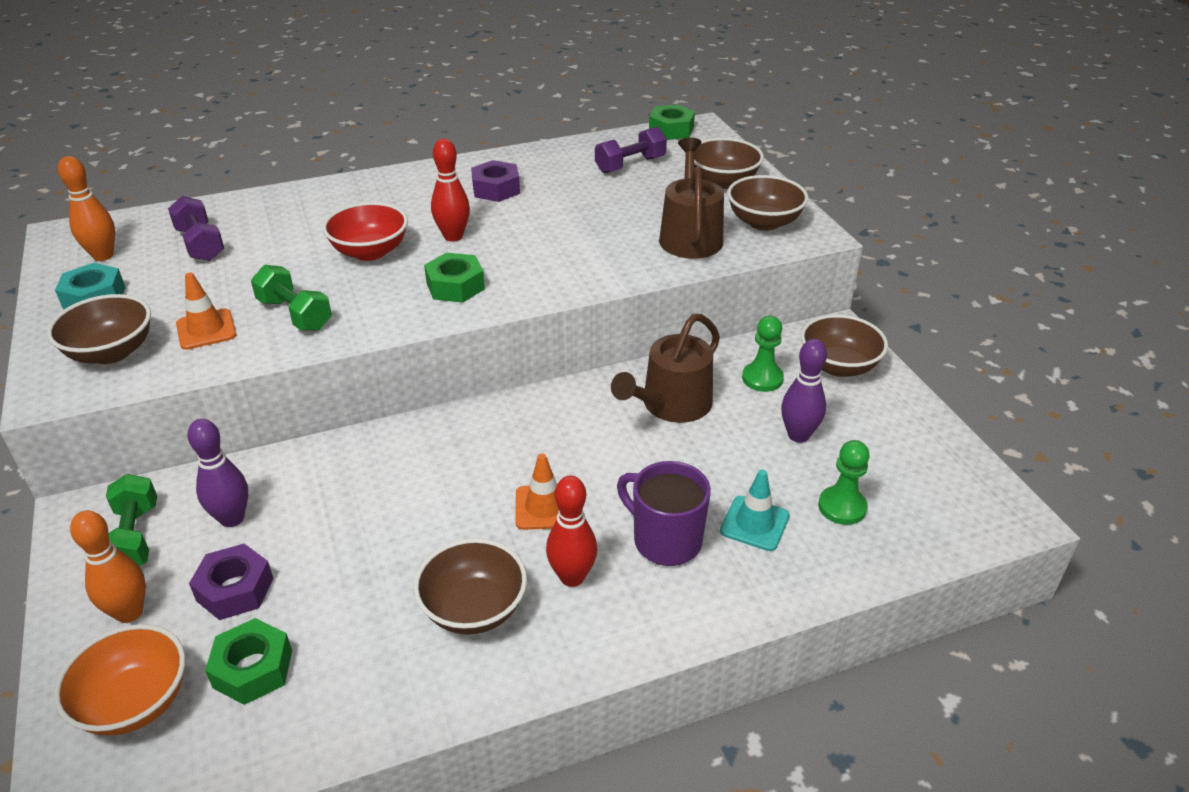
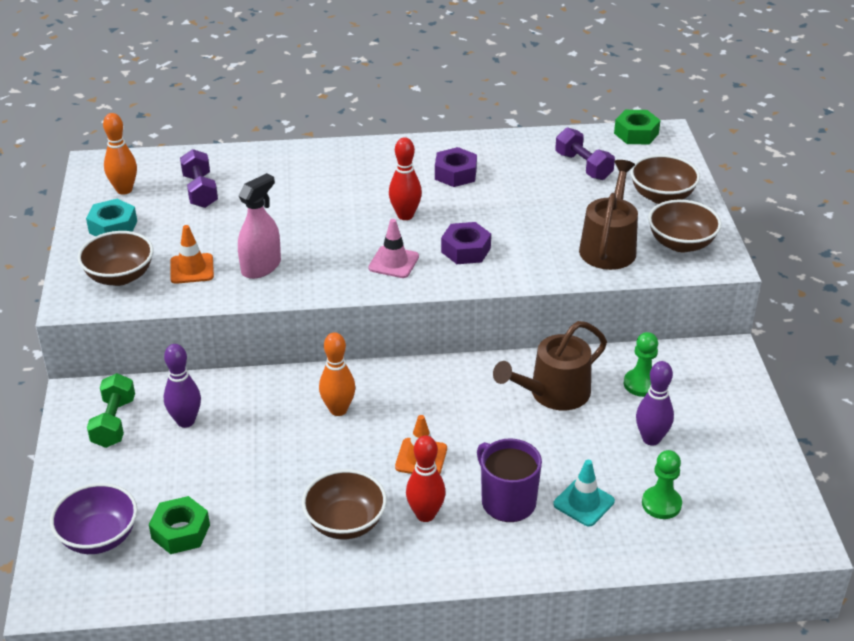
camera: 15 degrees right, 0 degrees up
(129, 612) = (103, 475): orange bowling pin -> orange bowling pin (338, 410)
(135, 702) = (99, 537): orange bowl -> purple bowl
(235, 589) = (178, 474): purple nut -> purple nut (465, 250)
(295, 314) = (261, 267): green dumbbell -> pink spray bottle
(370, 252) = (333, 219): red bowl -> none
(455, 286) = (393, 262): green nut -> pink traffic cone
(630, 165) = (583, 166): purple dumbbell -> purple dumbbell turned 75 degrees clockwise
(838, 366) = (714, 385): brown bowl -> none

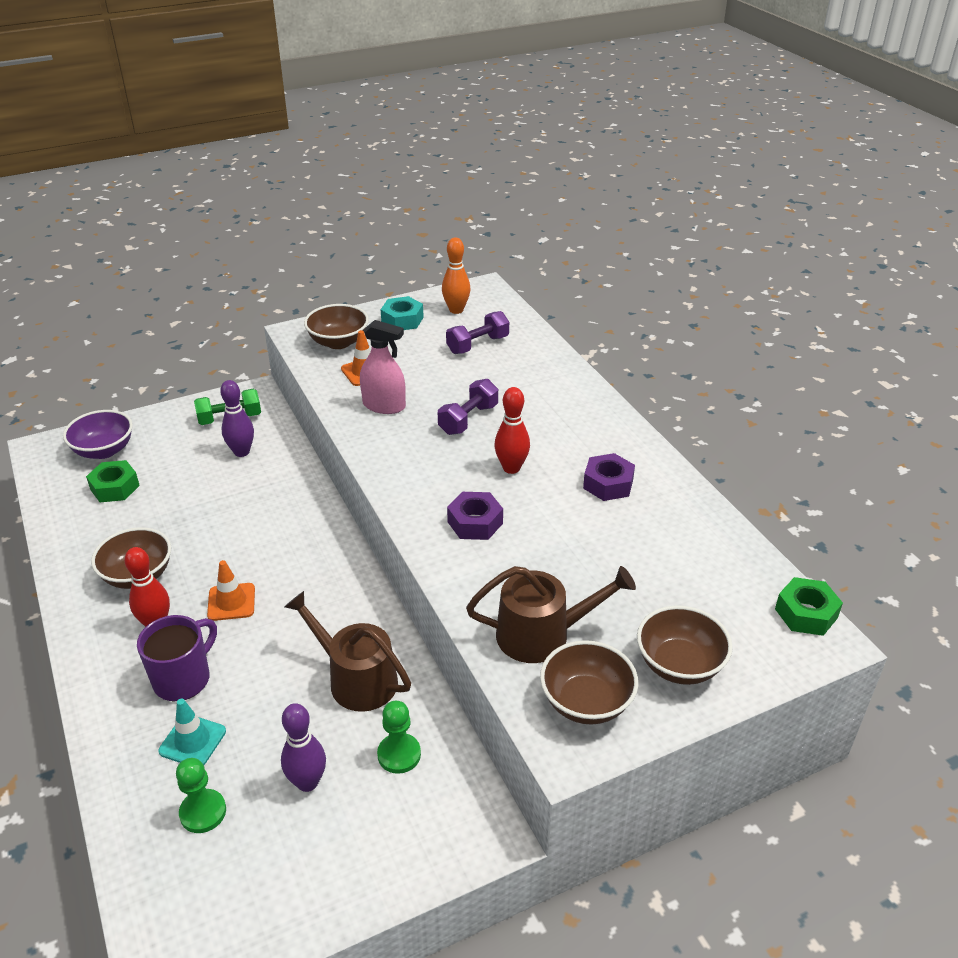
camera: 70 degrees right, 0 degrees up
(338, 410) = (282, 532): orange bowling pin -> none
(393, 262) = (429, 480): pink traffic cone -> none
(583, 166) = (695, 579): purple dumbbell -> purple dumbbell (468, 419)

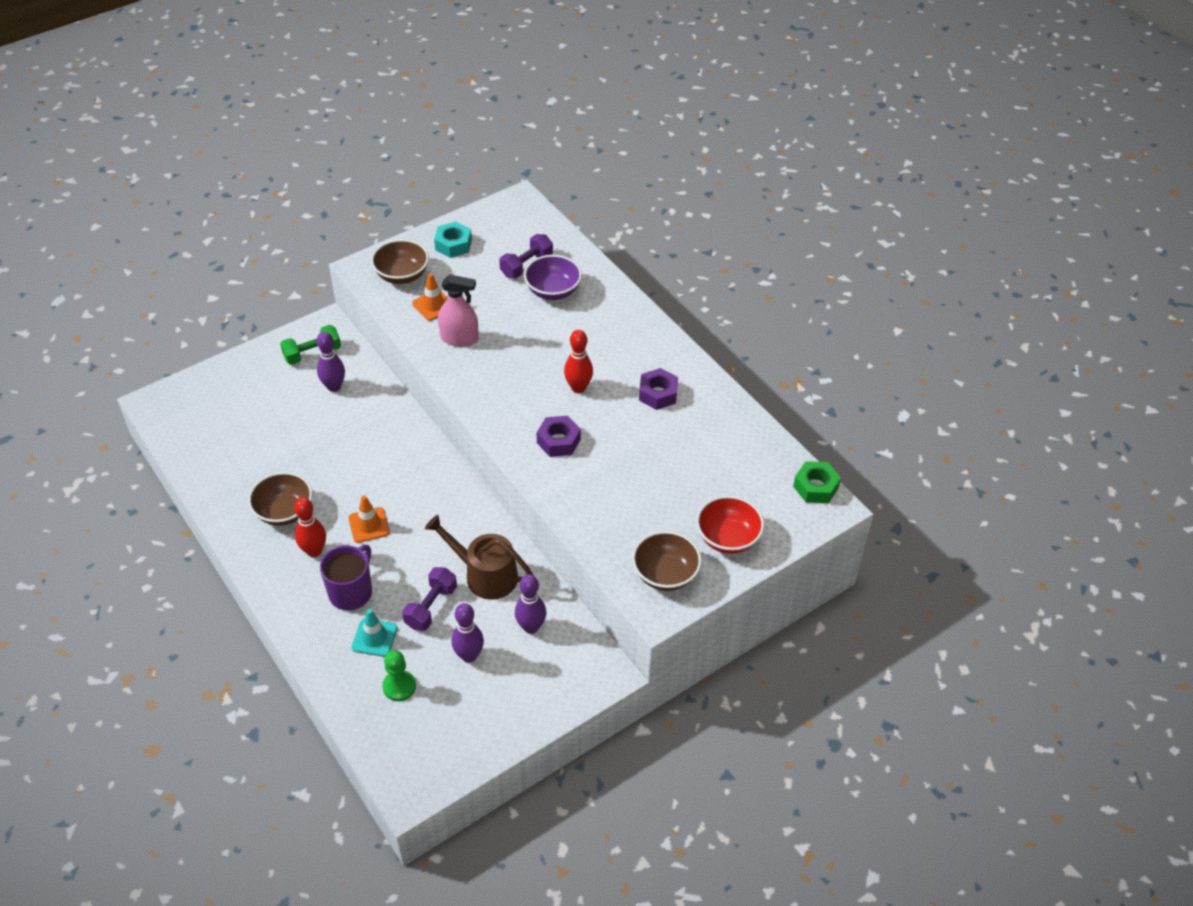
camera: 10 degrees left, 10 degrees up
(104, 450) = (210, 399): purple bowl -> purple bowl (553, 291)
(115, 487) = (234, 434): green nut -> none
(399, 754) = (531, 627): green pawn -> purple bowling pin
(456, 310) = (499, 228): orange bowling pin -> none
(468, 419) = (534, 344): purple dumbbell -> purple dumbbell (431, 607)
(542, 634) = (626, 528): brown watering can -> none
(679, 664) = (728, 538): brown bowl -> red bowl

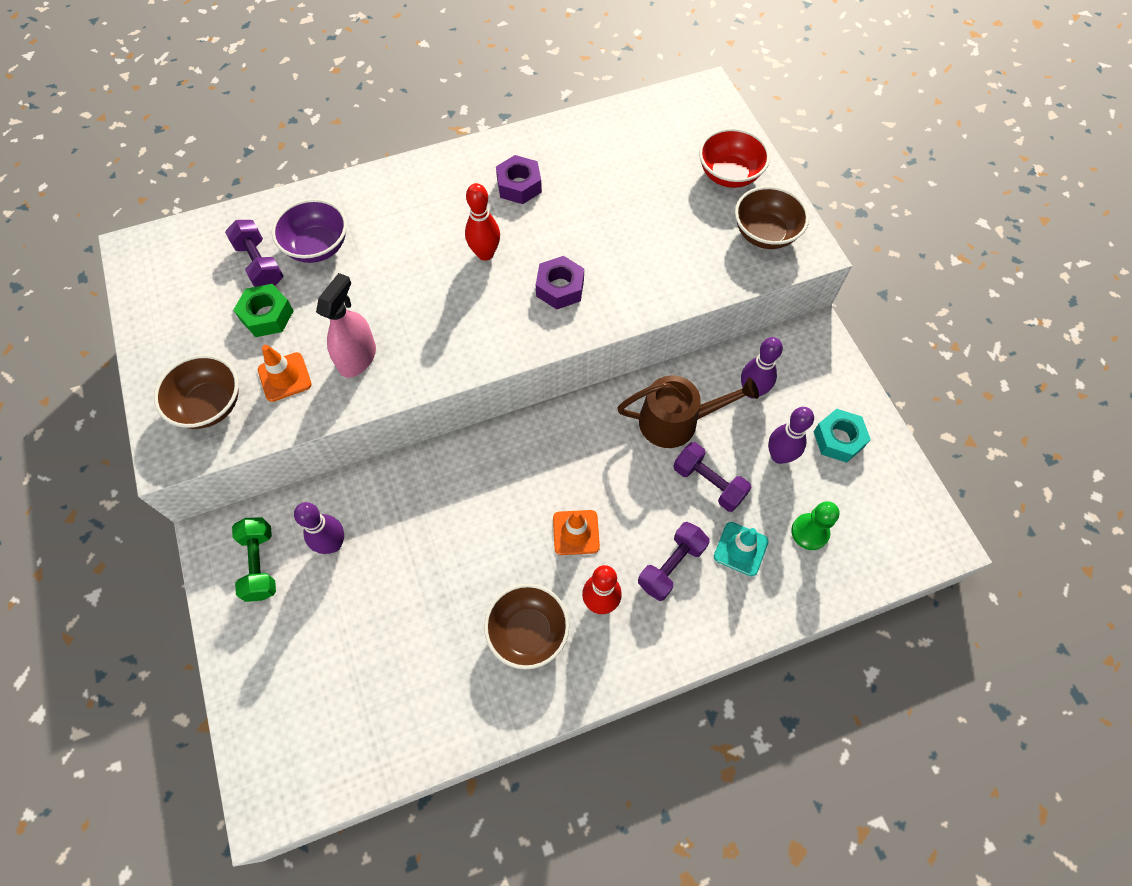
camera: 75 degrees left, 15 degrees up
(351, 592) = (671, 566): purple mug -> purple dumbbell
(453, 244) = (180, 336): turquoise nut -> turquoise nut (838, 439)
(485, 575) = (676, 421): brown watering can -> brown watering can turned 135 degrees counterclockwise
(815, 487) = (680, 95): green nut -> green nut (267, 315)

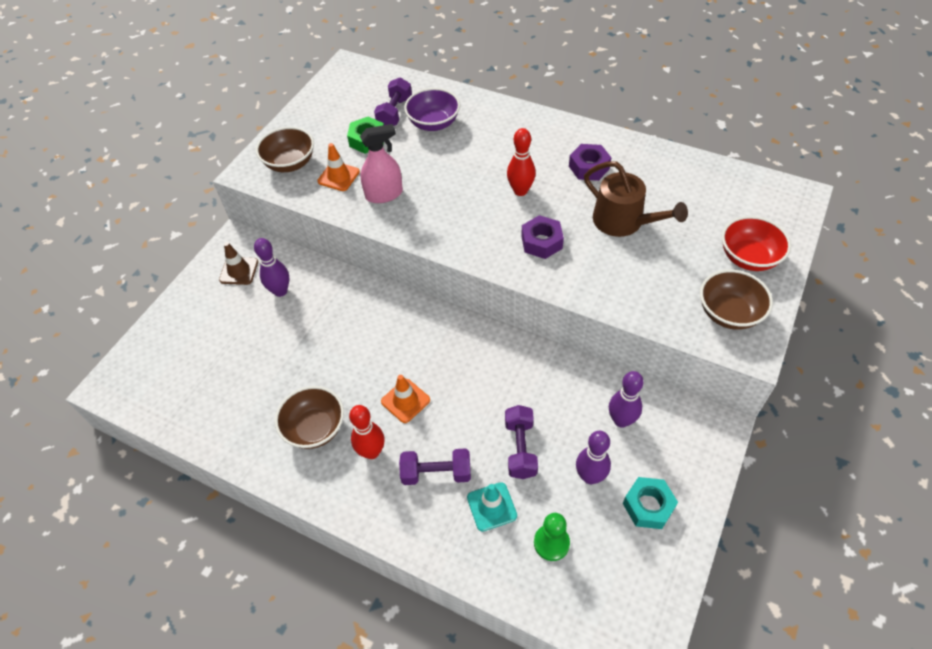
camera: 50 degrees right, 10 degrees down
(260, 564) = (239, 271): green dumbbell -> brown traffic cone
(676, 421) = (545, 393): brown watering can -> brown watering can (623, 221)

